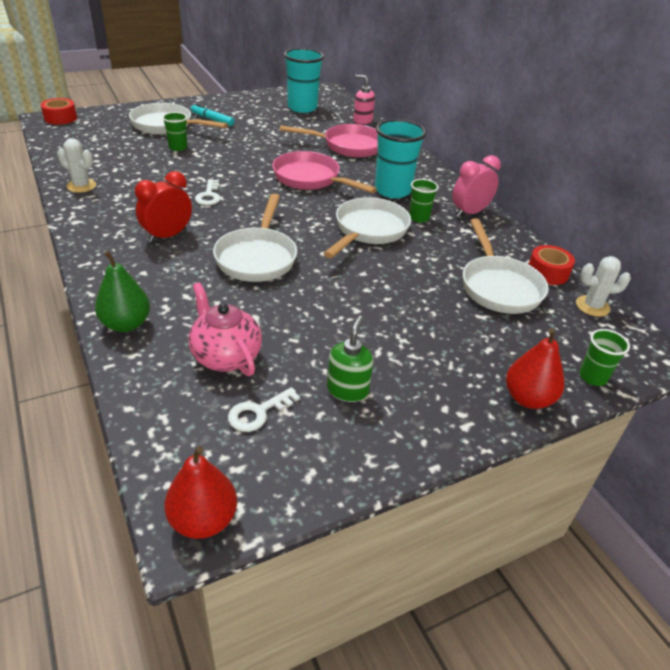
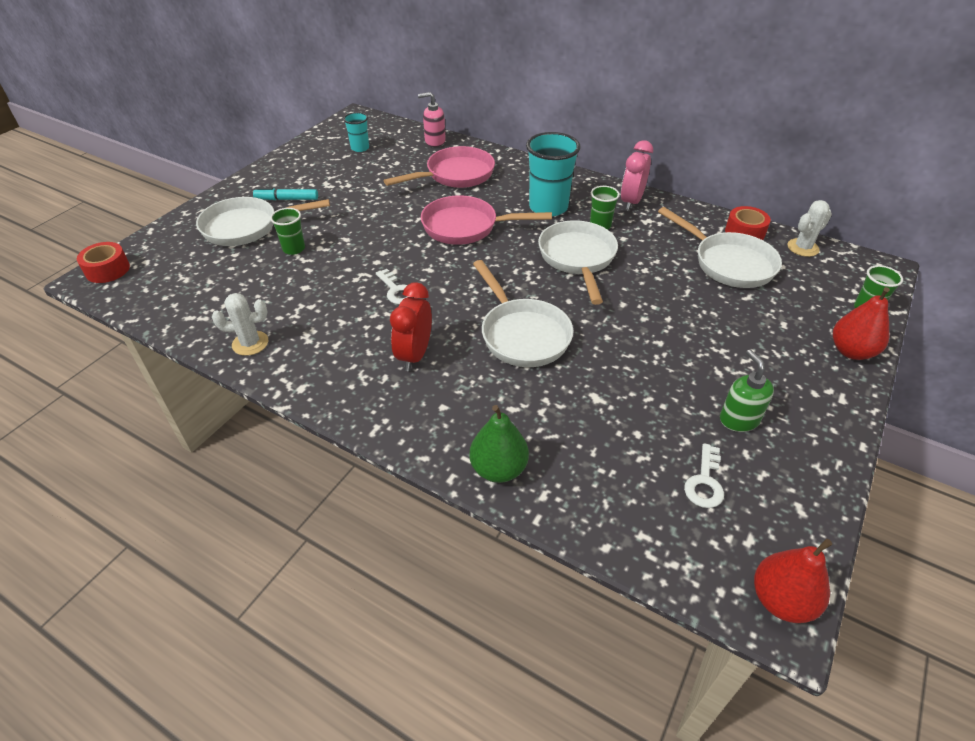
camera: 30 degrees left, 5 degrees up
(225, 356) = (618, 447): pink teapot -> none
(302, 108) = (360, 148): turquoise cup -> turquoise cup, size x0.53

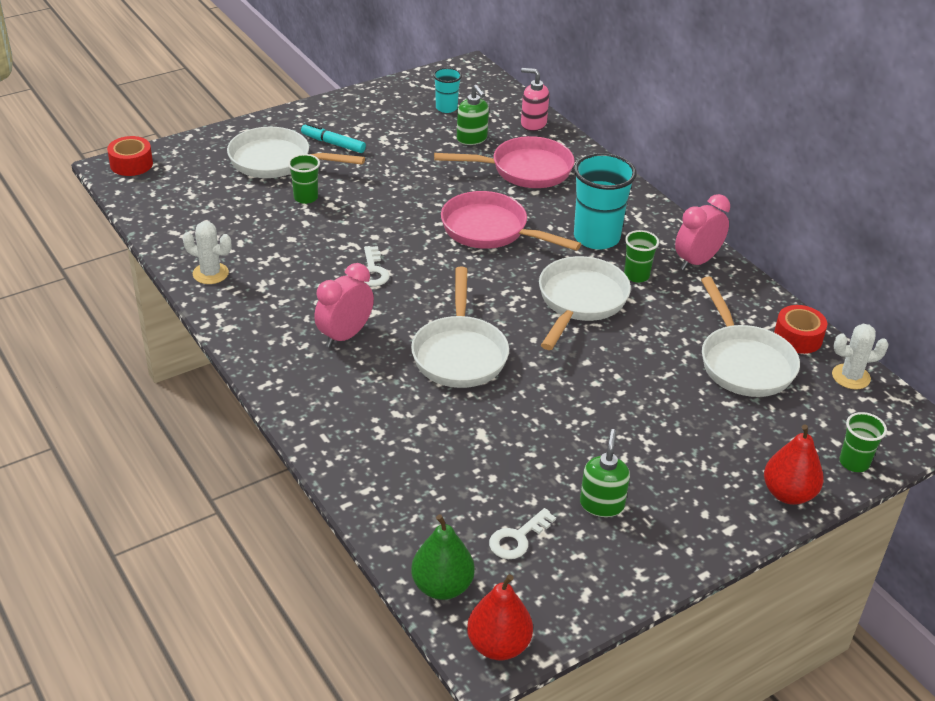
camera: 25 degrees right, 5 degrees down
(397, 164) = (472, 139): none -> green soap dispenser
(414, 355) = (345, 335): red clock -> pink clock
(498, 469) = (344, 455): green pear -> green pear (442, 586)

